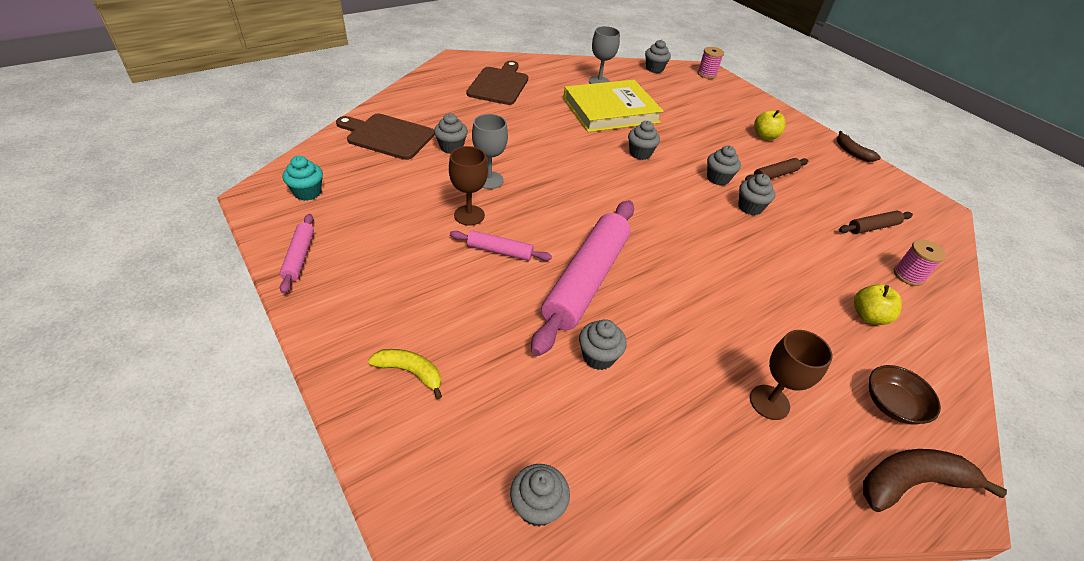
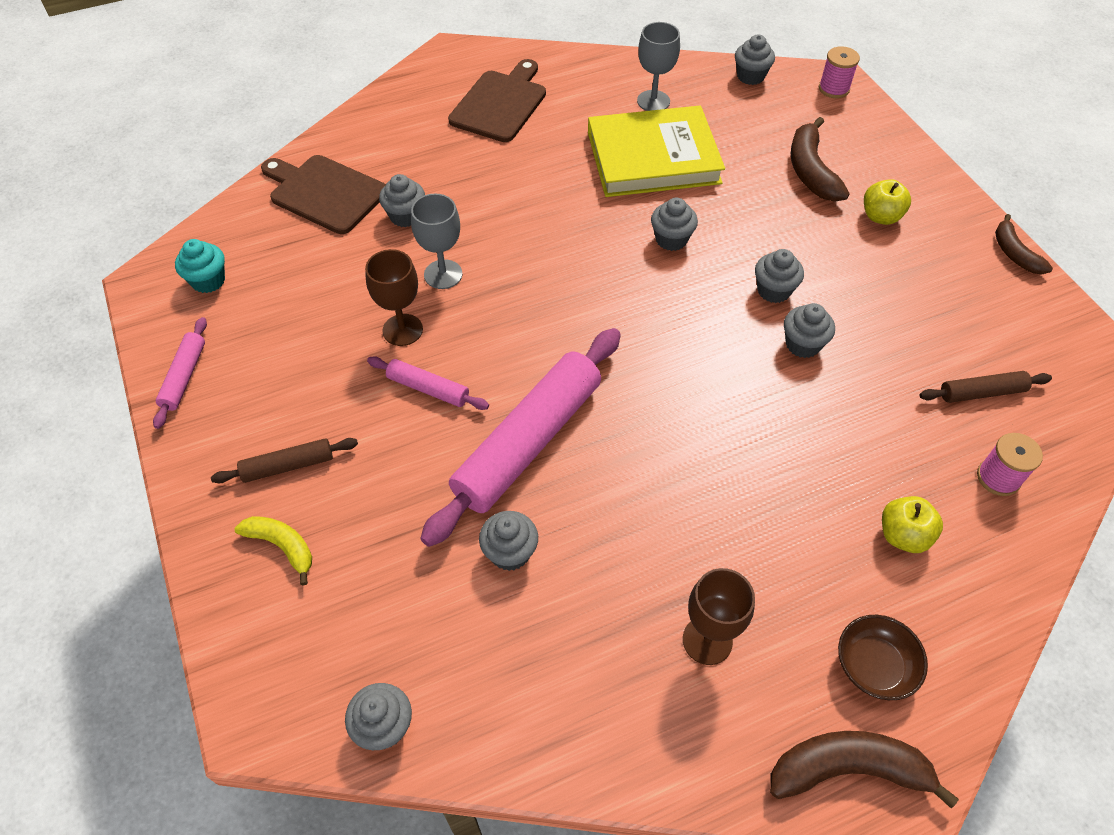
camera: 15 degrees right, 10 degrees up
(712, 114) = (811, 171): none -> brown banana
(774, 175) = (866, 289): brown rolling pin -> brown rolling pin (288, 466)

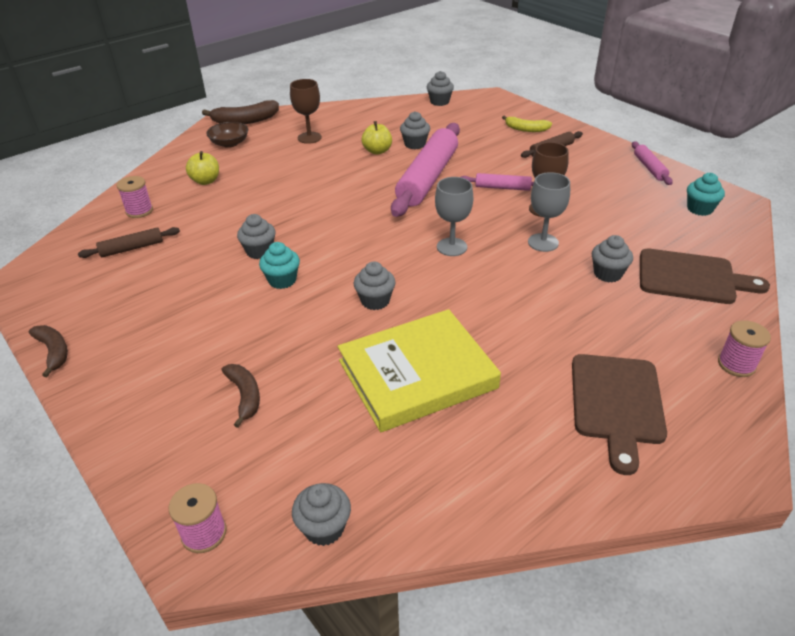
camera: 165 degrees right, 15 degrees down
(377, 110) = (736, 364): none -> pink spool
(653, 101) = (443, 450): grey goblet -> grey goblet (452, 247)
(773, 290) = (282, 280): grey cupcake -> turquoise cupcake
(811, 171) = (245, 396): brown banana -> brown banana, size x0.64
(880, 216) = (177, 361): yellow apple -> yellow apple (377, 151)

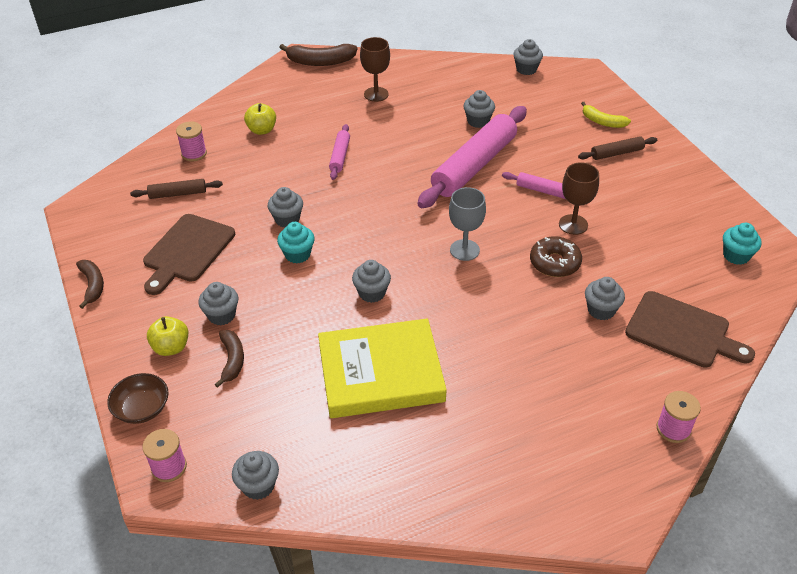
camera: 15 degrees right, 5 degrees up
(217, 353) = (221, 315): none -> grey cupcake
(229, 143) = (297, 88): brown bowl -> brown bowl (142, 408)
(377, 151) = (437, 123): yellow apple -> yellow apple (171, 347)
(543, 242) = (554, 263): grey goblet -> brown donut
(617, 403) = (542, 439): brown cutting board -> brown cutting board (187, 251)
(649, 168) = (710, 195): pink rolling pin -> pink rolling pin (340, 156)

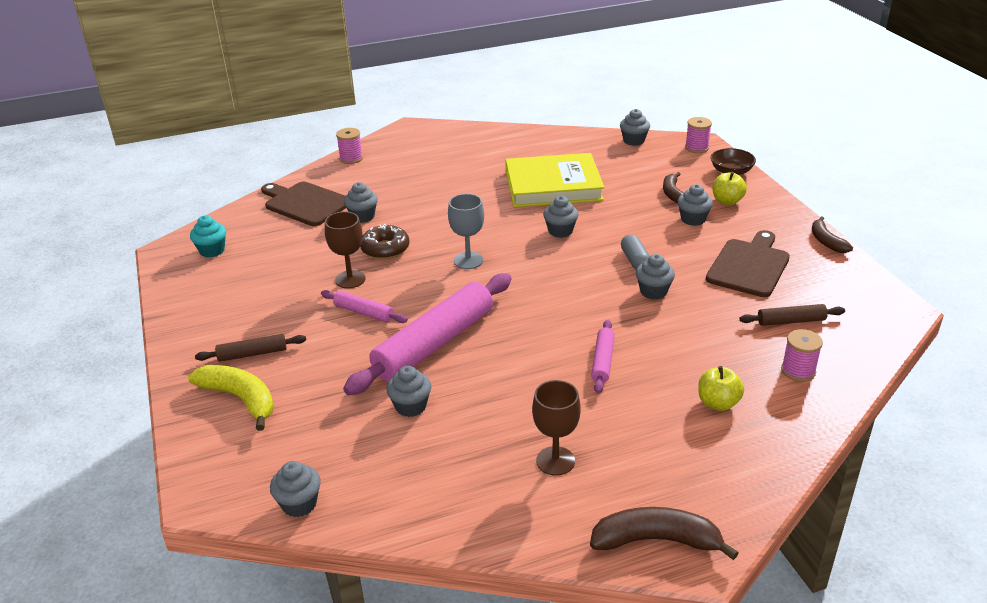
camera: 175 degrees left, 10 degrees down
(297, 254) = (635, 260): turquoise cupcake -> grey capsule
(602, 122) = (240, 399): yellow banana -> yellow banana, size x1.56

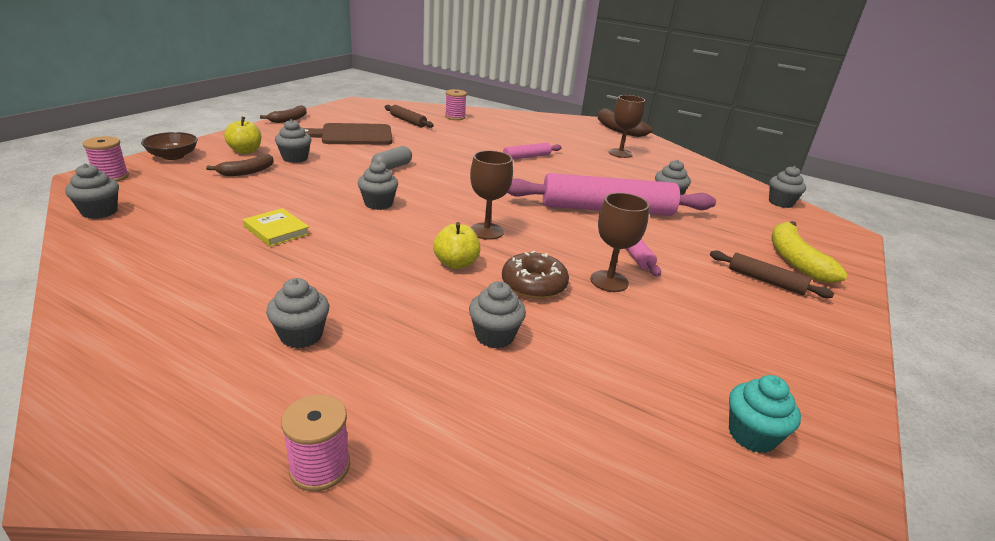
camera: 135 degrees left, 5 degrees down
(305, 203) = (531, 419): brown cutting board -> none
(468, 260) = (486, 231): grey goblet -> brown goblet
(553, 185) = (277, 230): yellow book -> yellow book, size x0.43
(653, 291) = (427, 156): grey cupcake -> grey cupcake (301, 335)
(718, 403) = (511, 129): yellow apple -> yellow apple (456, 263)

